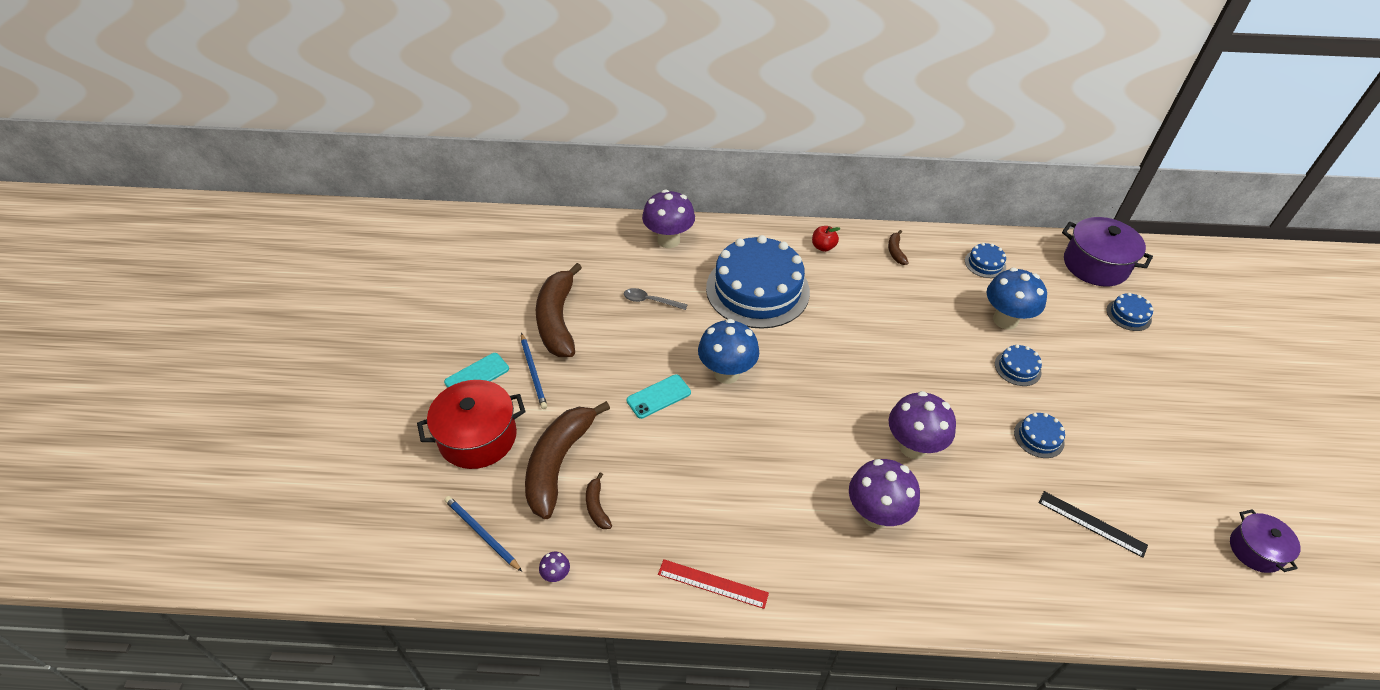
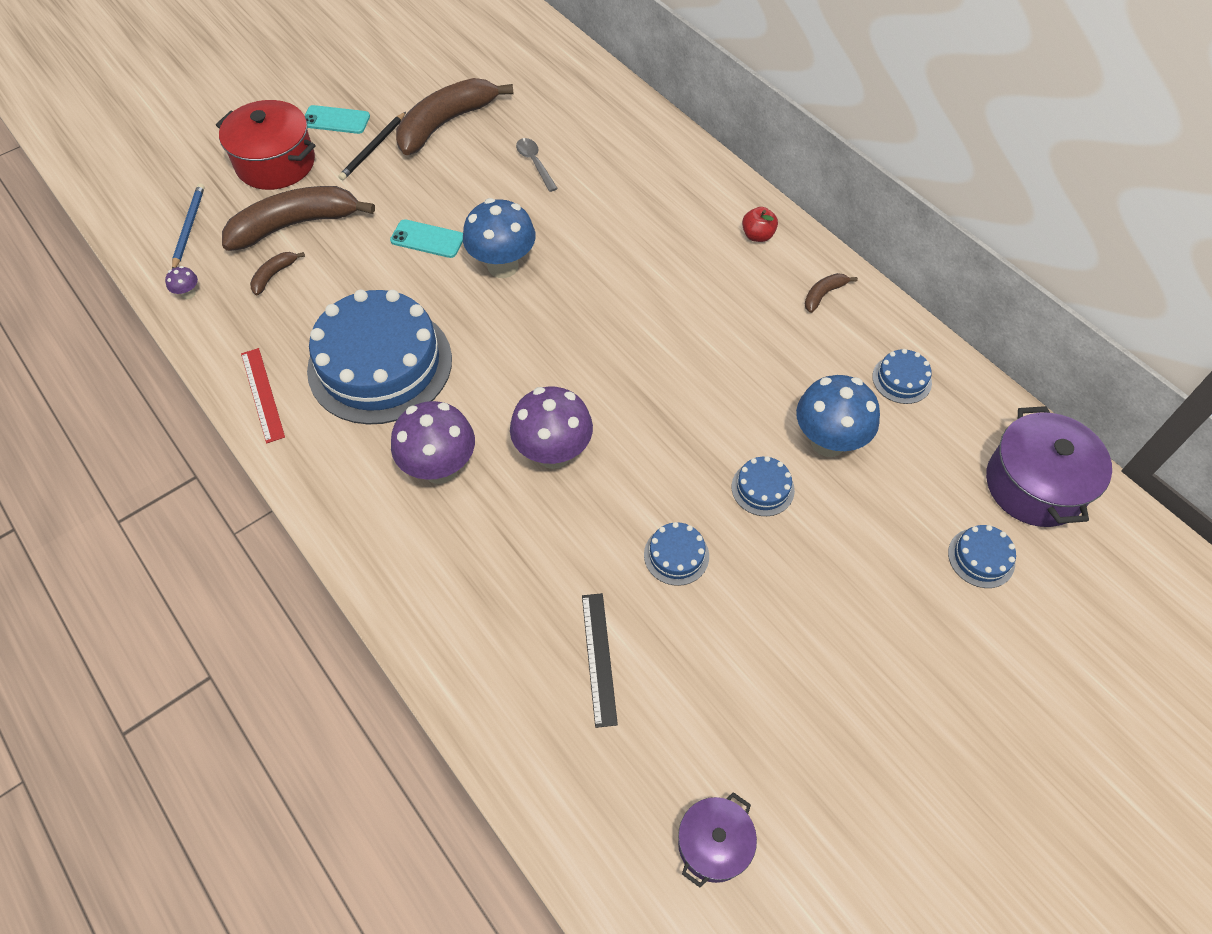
camera: 50 degrees right, 10 degrees up
(533, 372) = (373, 148): blue pencil -> black pencil
(668, 240) = (627, 126): purple mushroom -> none
(757, 289) = (636, 224): blue cake -> blue cake (380, 364)

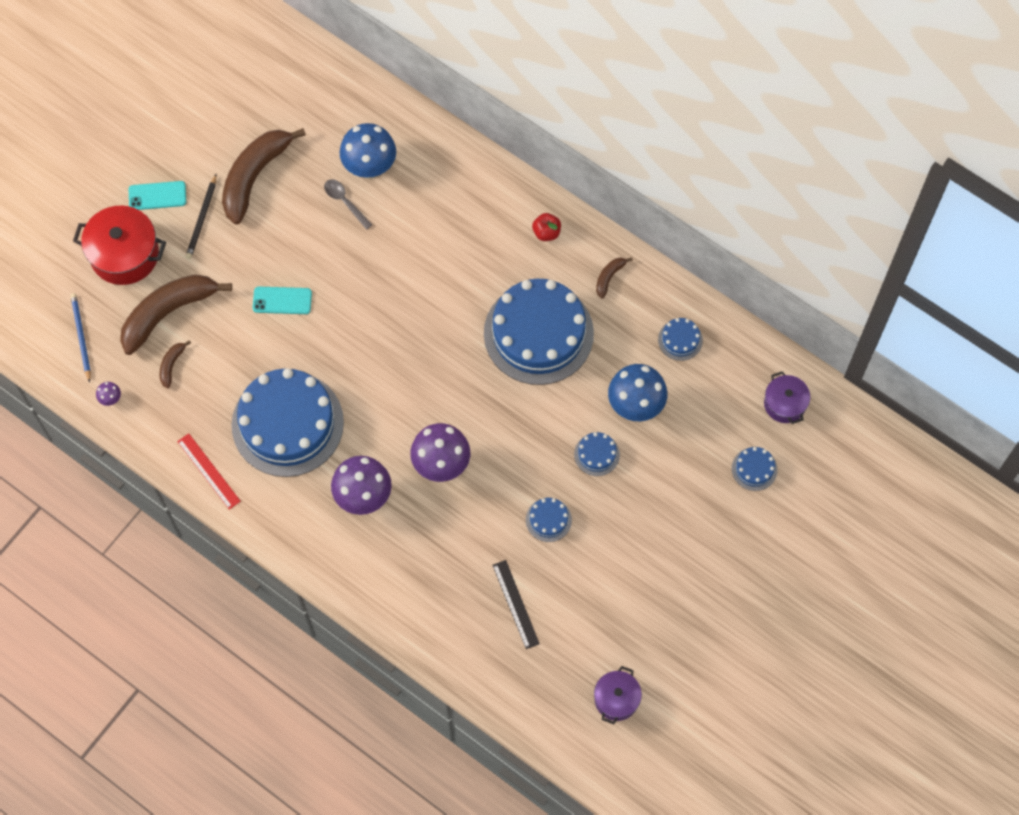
camera: 15 degrees left, 10 degrees up
(503, 266) = (352, 312): blue mushroom -> blue mushroom (370, 167)
(721, 334) = (538, 333): none -> blue cake
(1034, 485) = (785, 404): purple pot -> purple pot, size x0.60

